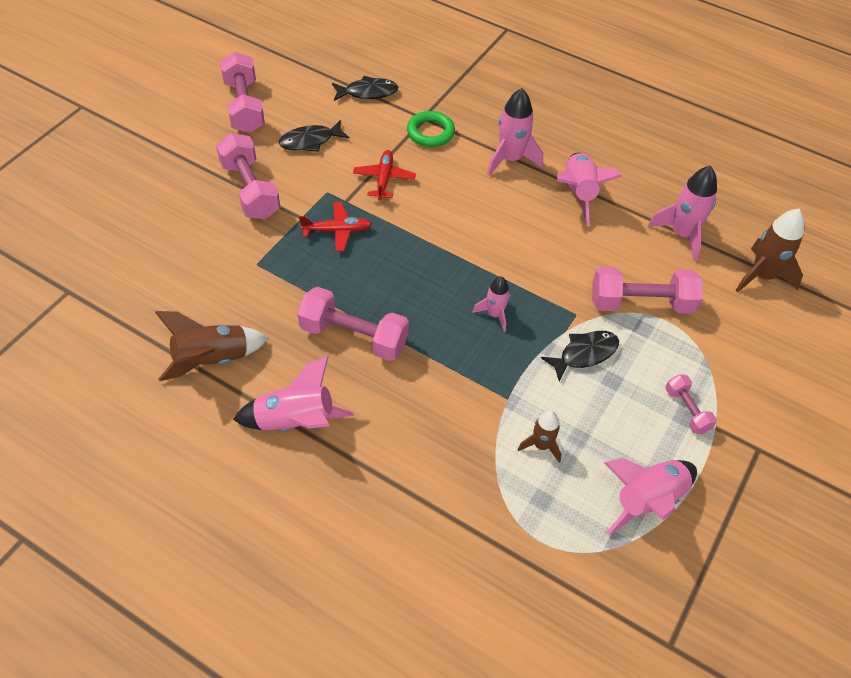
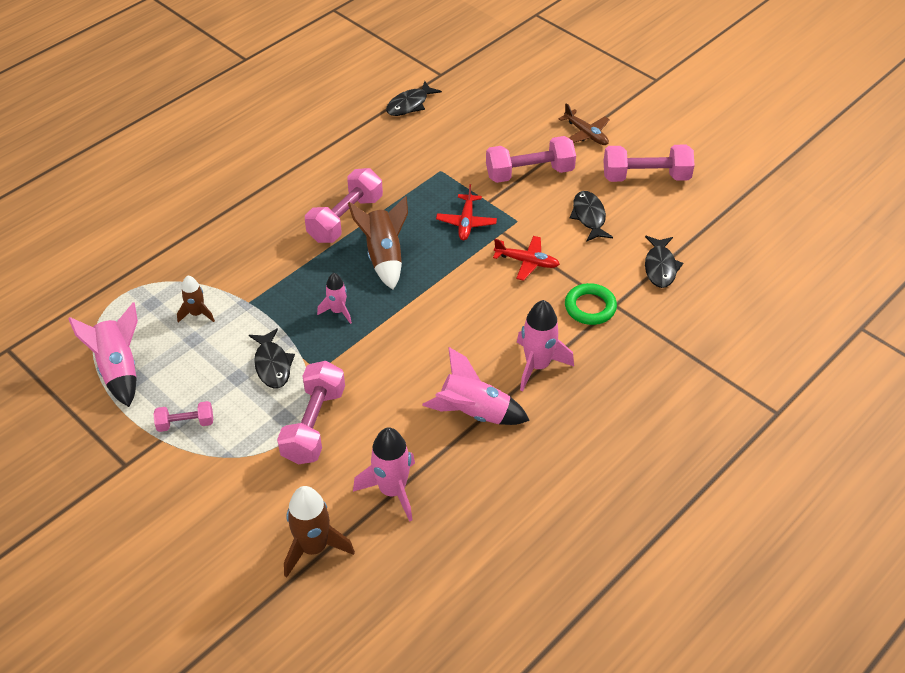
camera: 105 degrees right, 5 degrees down
(133, 312) = (410, 104): none -> black fish
(180, 152) = (586, 134): none -> brown plane
(212, 359) = (351, 141): brown rocket -> brown rocket (384, 256)
(295, 421) = (279, 179): pink rocket -> none

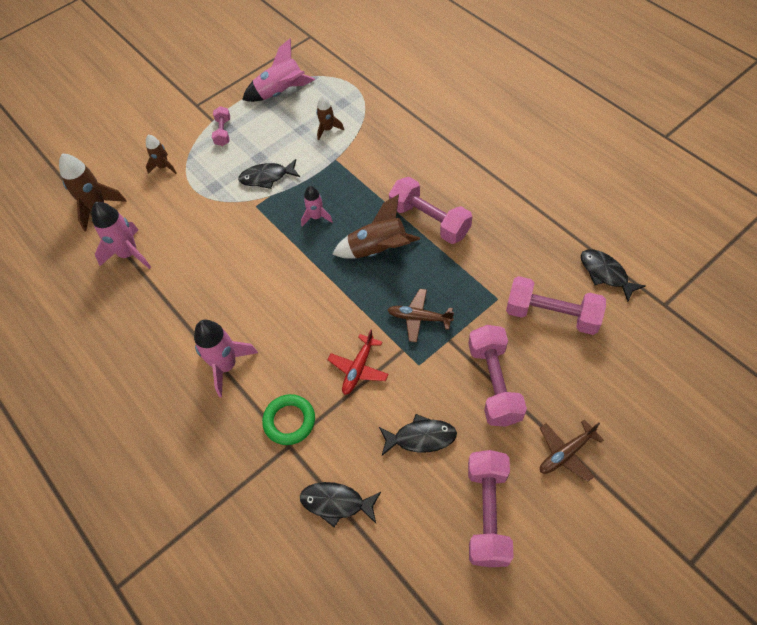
camera: 100 degrees right, 10 degrees up
(243, 482) = (163, 167): none -> brown rocket
(314, 425) = (202, 205): pink dumbbell -> pink dumbbell (552, 315)
(466, 222) = (419, 318): red plane -> brown plane
(474, 412) = (187, 312): pink rocket -> none

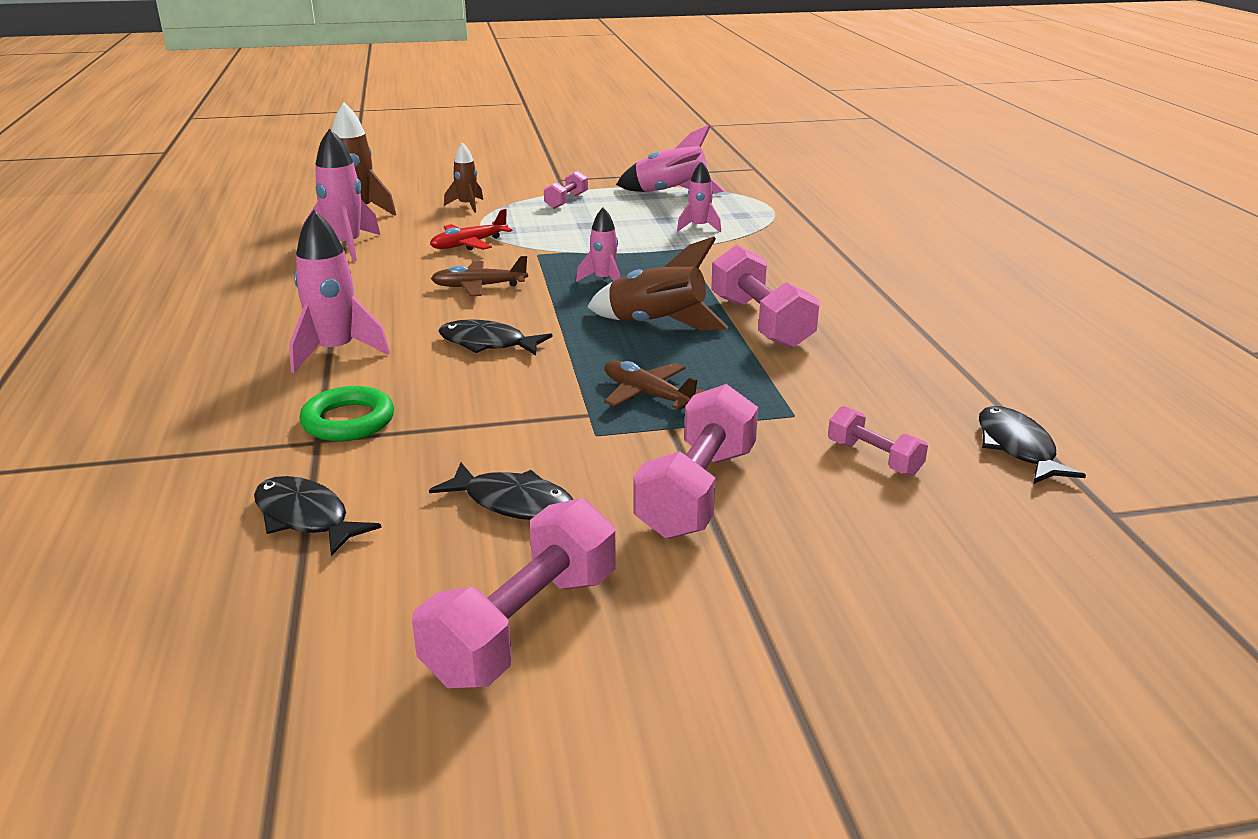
camera: 25 degrees right, 30 degrees down
(267, 177) = (578, 239): black fish -> black fish (488, 343)
(327, 129) = (699, 227): brown rocket -> pink rocket
(358, 368) = (503, 409): red plane -> red plane (469, 244)
(552, 315) = (874, 458): pink dumbbell -> pink dumbbell, size x0.54
(566, 453) = (746, 614): brown plane -> brown plane (479, 287)

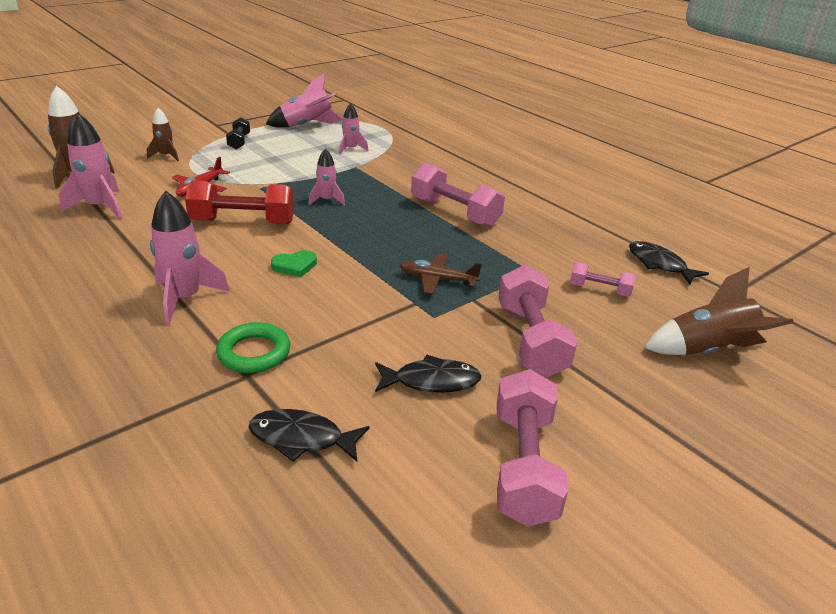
camera: 30 degrees left, 5 degrees up
(479, 287) = (243, 222): brown plane -> red dumbbell
(488, 343) = (295, 266): black fish -> green heart
(566, 201) = (239, 142): pink dumbbell -> black dumbbell
(656, 324) = (394, 227): brown rocket -> brown rocket (707, 350)

